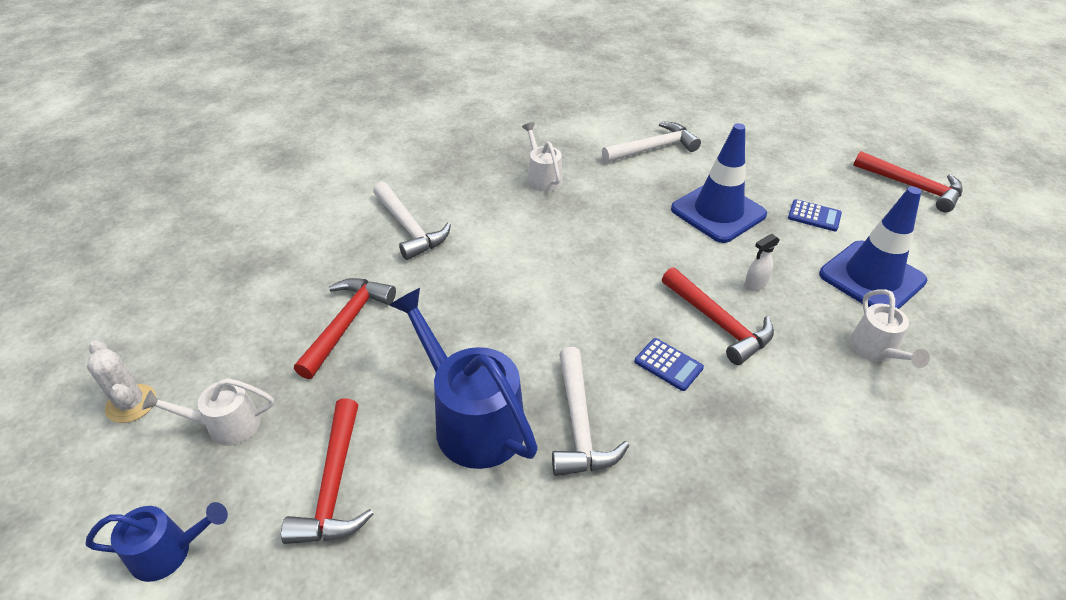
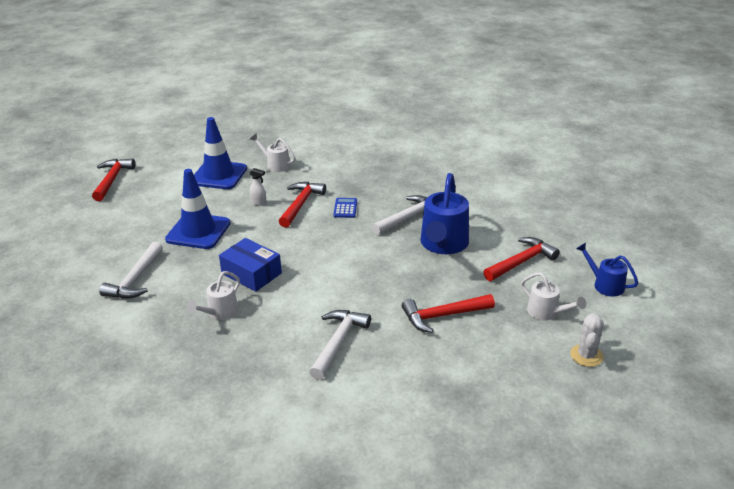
camera: 125 degrees left, 10 degrees down
(588, 219) = (251, 273): none -> blue box
(653, 148) = (135, 279): white hammer -> white hammer turned 105 degrees counterclockwise
(814, 216) = (173, 201): blue calculator -> none
(876, 351) = (275, 165): white watering can -> white watering can turned 105 degrees counterclockwise

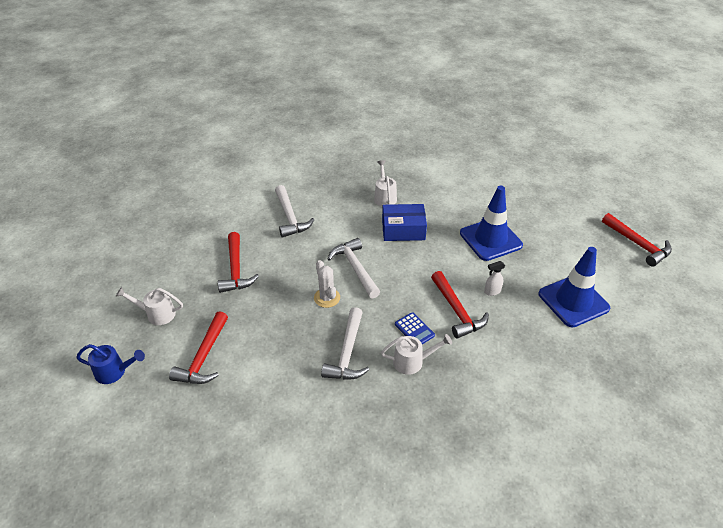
camera: 140 degrees right, 10 degrees up
(135, 279) = (467, 188): white hammer -> white hammer (355, 268)
(275, 165) = (551, 347): white watering can -> white watering can (413, 361)
(443, 245) = (287, 337): blue watering can -> none
(443, 316) = (236, 269): red hammer -> red hammer turned 135 degrees clockwise
(586, 355) = (112, 292): white cactus -> white cactus (327, 298)

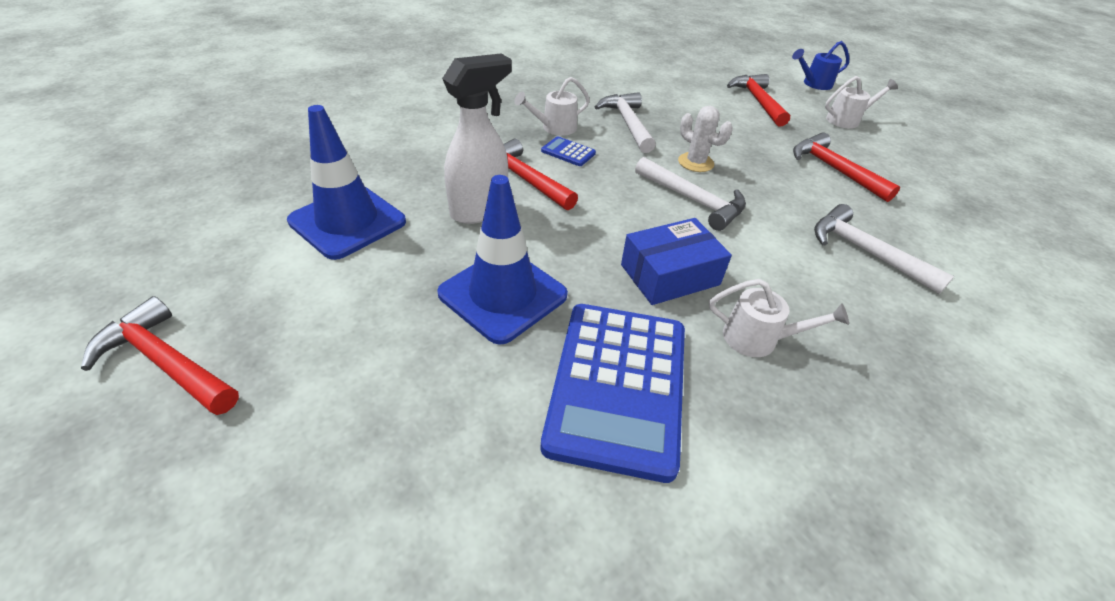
camera: 155 degrees right, 0 degrees up
(384, 197) = (759, 339): white watering can -> white watering can turned 45 degrees counterclockwise
(454, 196) = (618, 386): none -> blue calculator
(492, 291) = (480, 210): white spray bottle -> white spray bottle, size x2.24

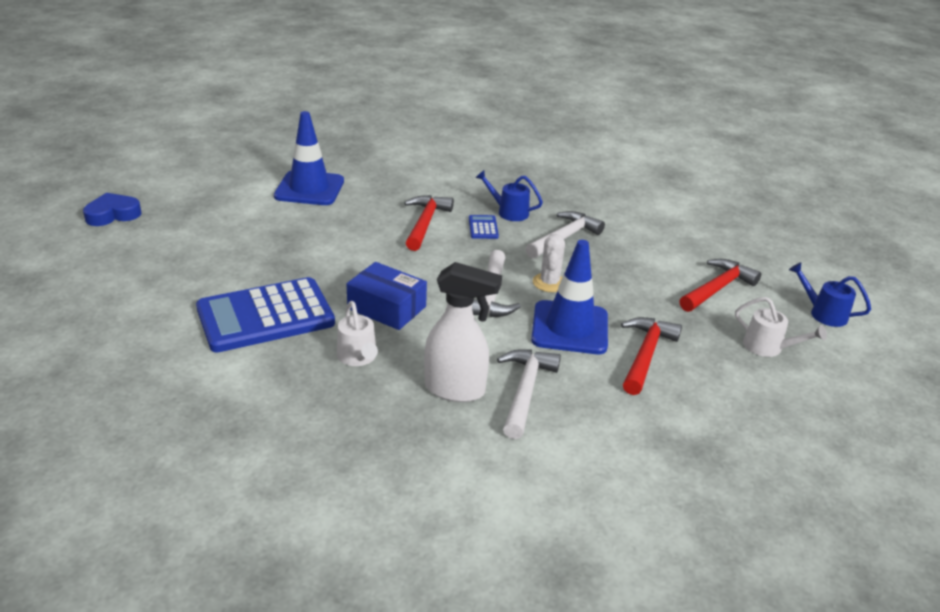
camera: 55 degrees right, 10 degrees down
(132, 466) = (113, 214): none -> blue heart
(166, 362) = (168, 194): red hammer -> none
(480, 210) = (371, 221): white spray bottle -> white spray bottle (456, 390)
(503, 294) = (301, 256): blue traffic cone -> blue traffic cone (570, 328)
(554, 128) = (508, 212): white watering can -> blue watering can

